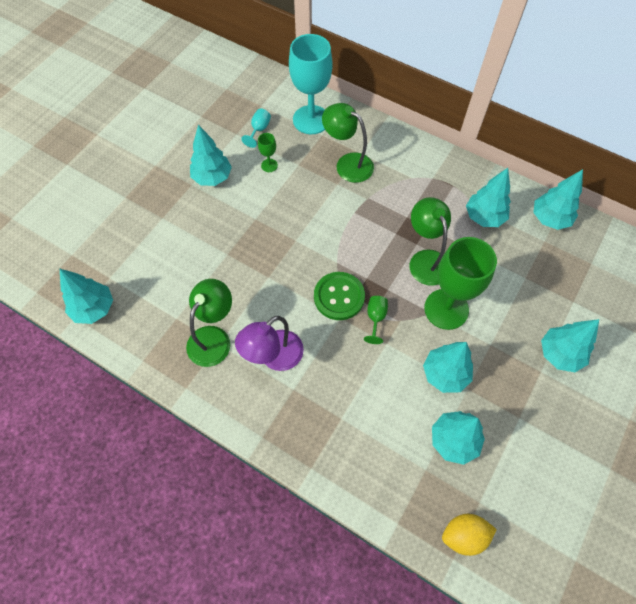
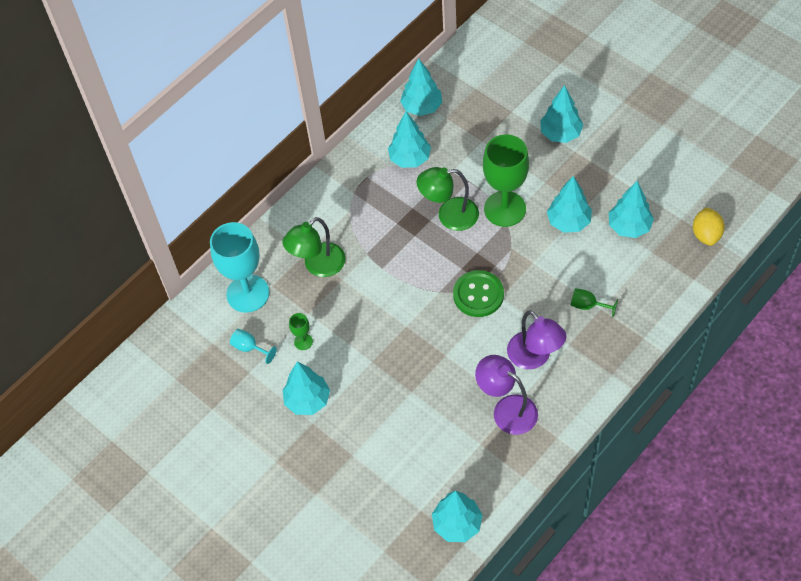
camera: 75 degrees left, 5 degrees down
(213, 337) = (507, 409): green lamp -> purple lamp
(375, 318) = (506, 267): green goblet -> green goblet (588, 306)

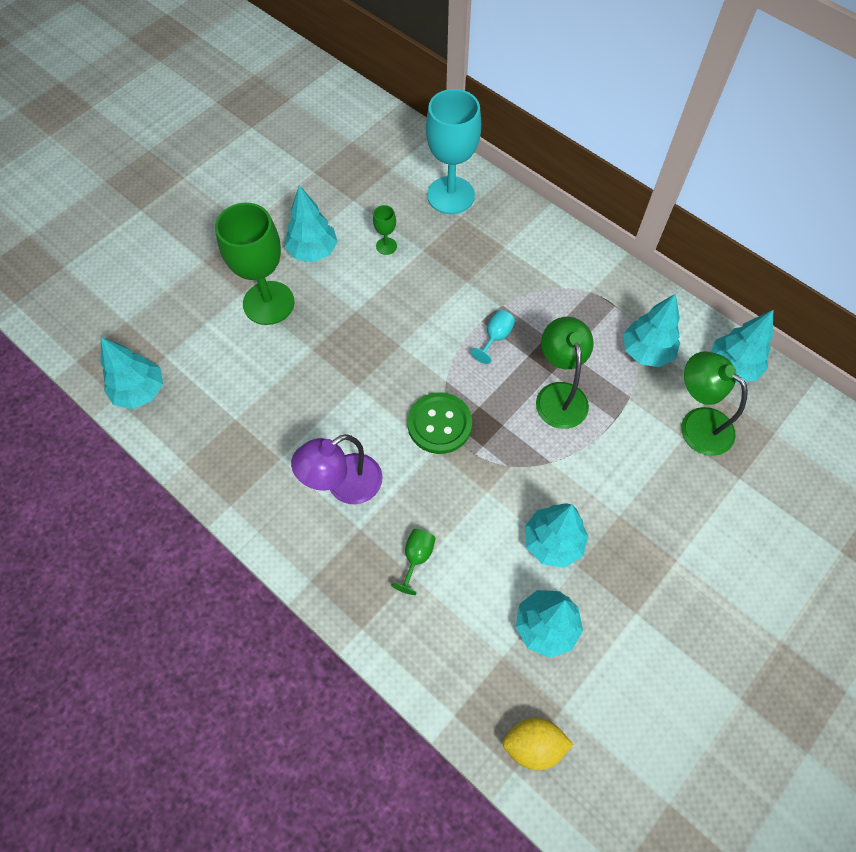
camera: 85 degrees right, 5 degrees up
(249, 348) = (382, 199): turquoise goblet -> turquoise goblet (495, 337)
(318, 266) = (485, 258): green lamp -> green lamp (697, 423)
(505, 209) = (572, 461): green goblet -> green goblet (268, 303)
(507, 409) = (275, 450): purple lamp -> none
(560, 134) = (706, 542): turquoise tree -> none

